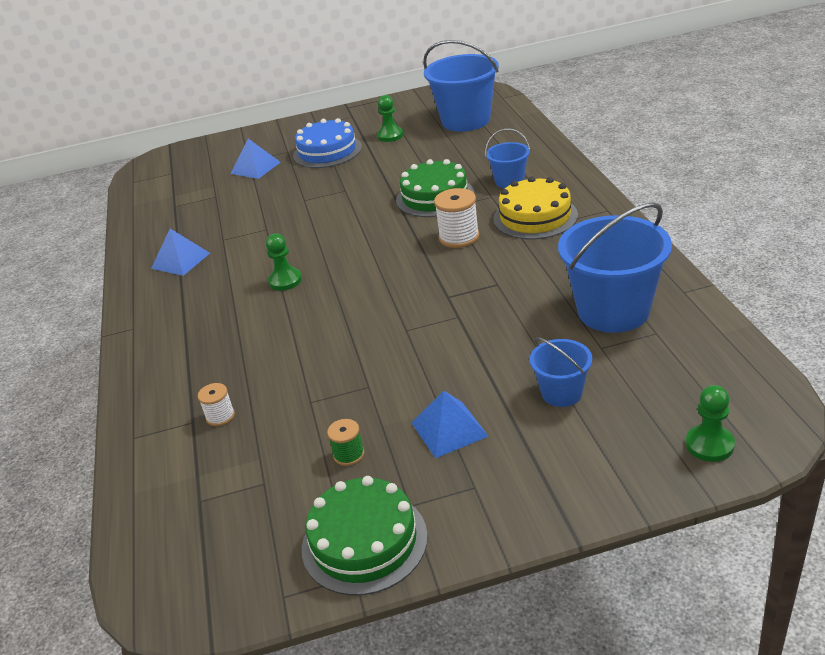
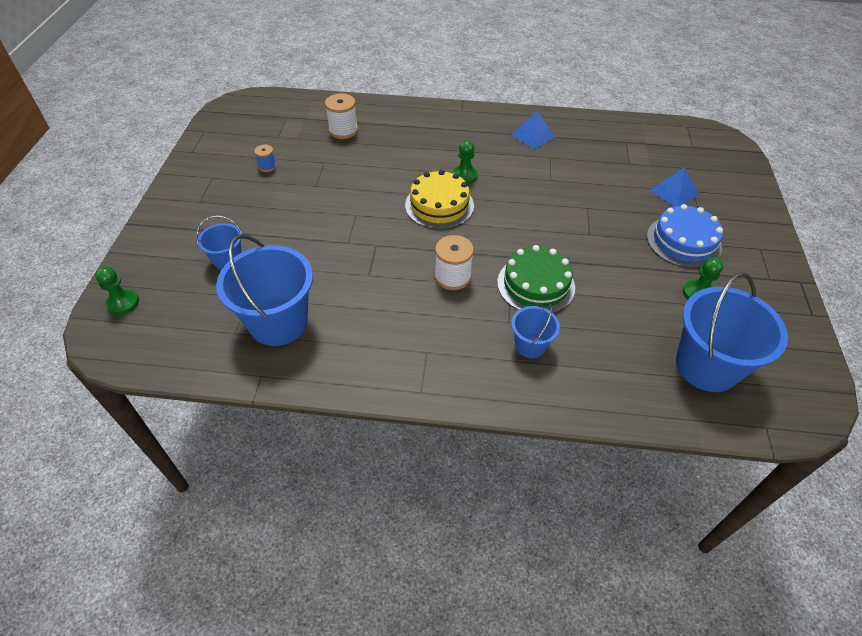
camera: 105 degrees right, 15 degrees up
(220, 416) = (343, 130): white spool -> white spool, size x1.73
(349, 454) = (267, 166): green spool -> blue spool
(364, 542) = (206, 158): green cake -> none
(449, 429) = (248, 205): blue pyramid -> none
(535, 217) = (448, 336): yellow cake -> yellow cake (439, 205)

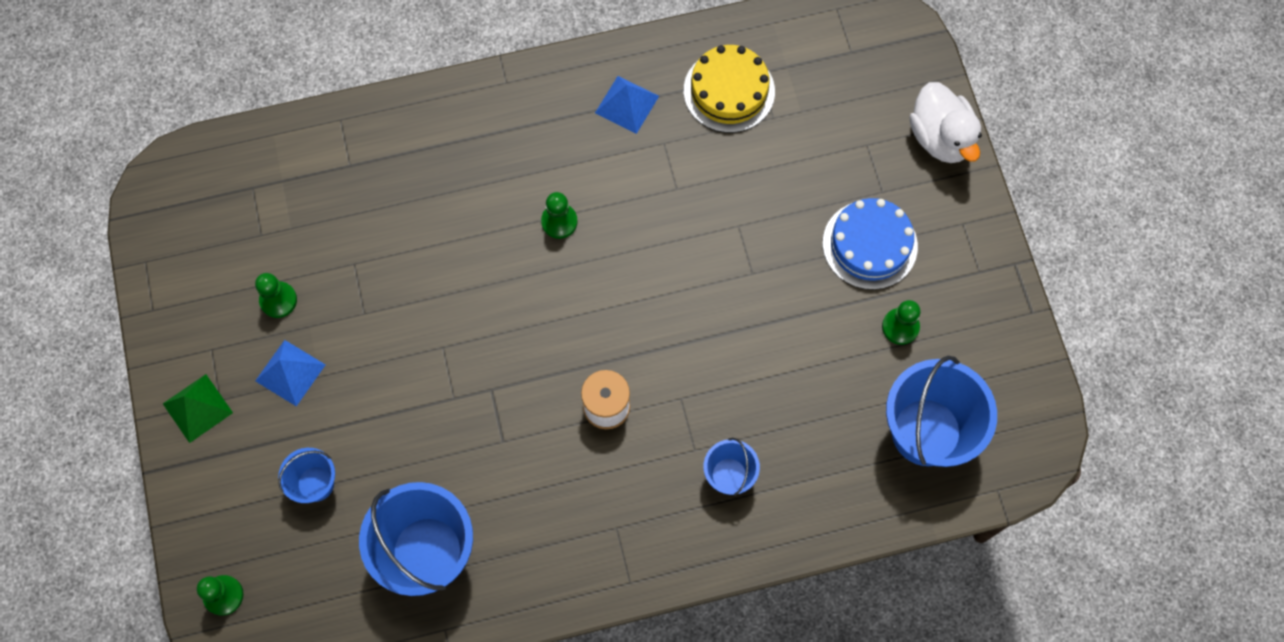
camera: 20 degrees left, 20 degrees up
(182, 201) = (197, 408): none -> green pyramid
(267, 166) = (278, 300): blue spool -> green pawn
(343, 130) = (351, 188): white spool -> none
(439, 205) = (545, 290): yellow cake -> yellow cake (729, 91)
(536, 284) = (709, 382): green cake -> none
(674, 192) = (842, 156): blue pyramid -> blue pyramid (290, 372)
(750, 200) = (940, 137): none -> white duck

